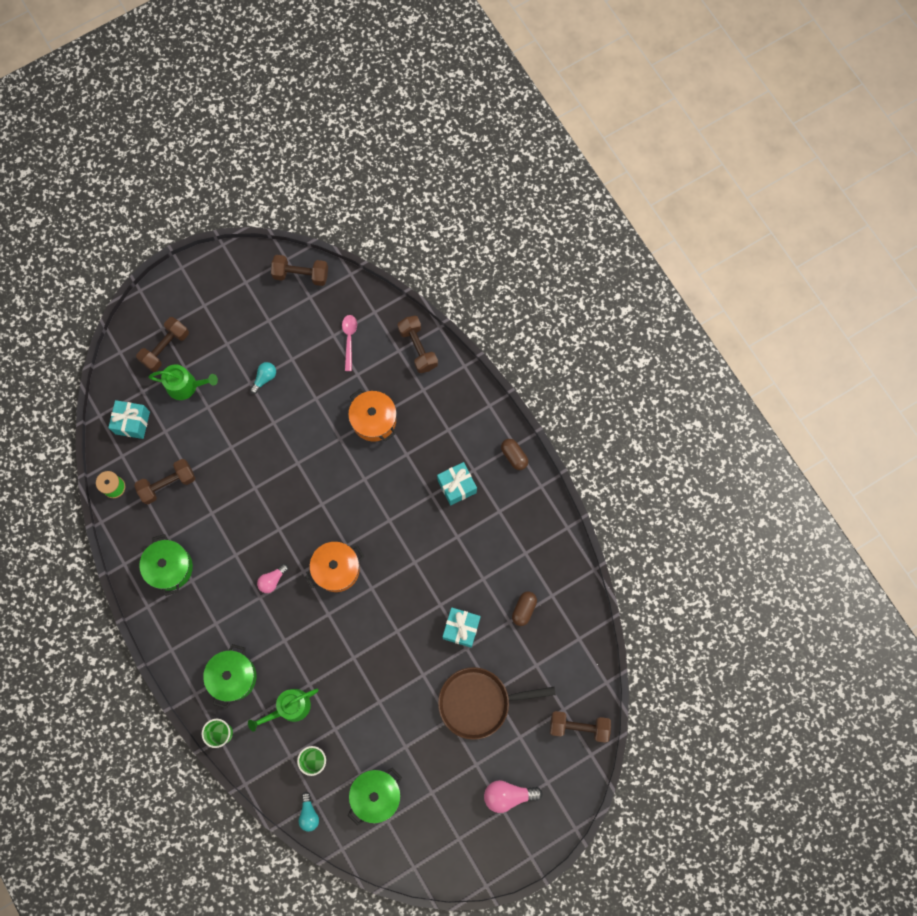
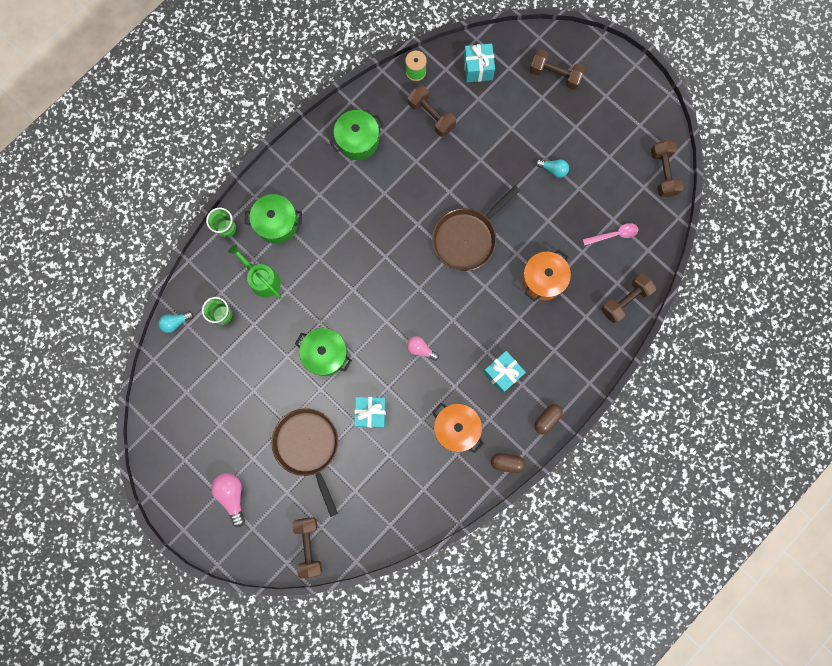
camera: 75 degrees right, 5 degrees up
(185, 386) = (525, 103): green watering can -> none
(272, 580) = (370, 231): pink light bulb -> pink light bulb (420, 349)
(309, 483) = (467, 238): none -> brown pan
(336, 569) = (395, 285): orange pot -> orange pot (456, 428)
(376, 795) = (205, 376): green pot -> green pot (325, 354)
(524, 609) = (403, 466): brown capsule -> brown capsule (507, 462)

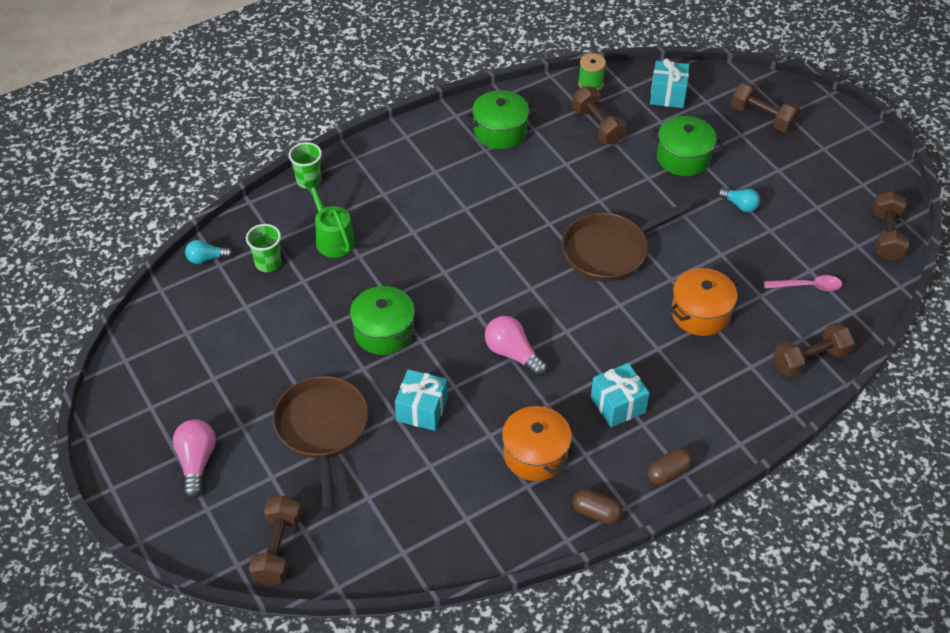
camera: 15 degrees right, 30 degrees down
(276, 223) = (372, 188): green pot -> green pot (683, 158)
(420, 349) = (512, 354): pink light bulb -> pink light bulb, size x1.54

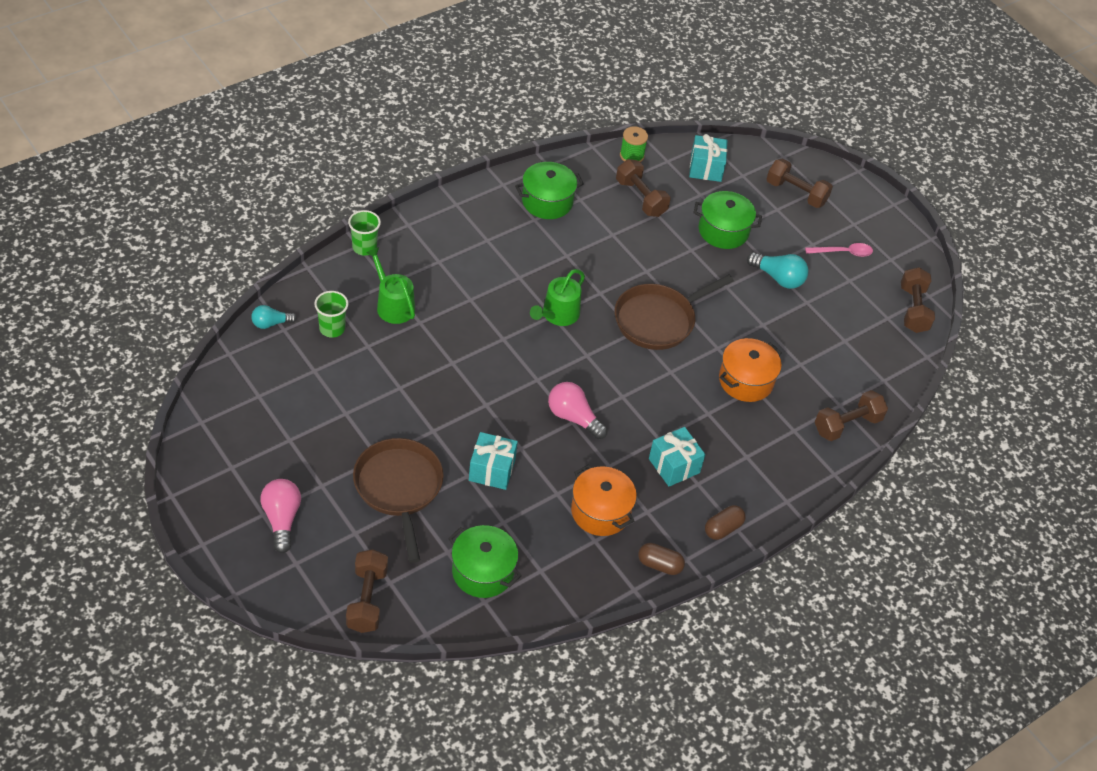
camera: 10 degrees left, 0 degrees up
(384, 332) = (450, 396): green pot -> green pot (483, 572)
(503, 246) = (558, 315): none -> green watering can
(740, 205) = (778, 278): turquoise light bulb -> turquoise light bulb, size x1.54
(807, 286) = (843, 356): pink spoon -> pink spoon (843, 252)

